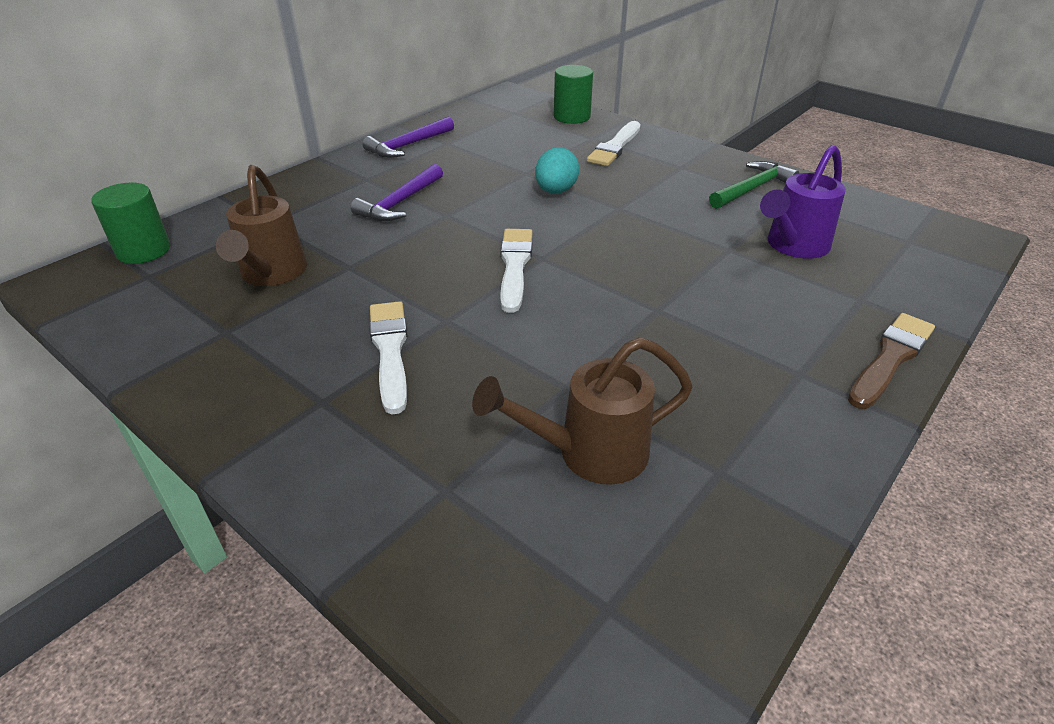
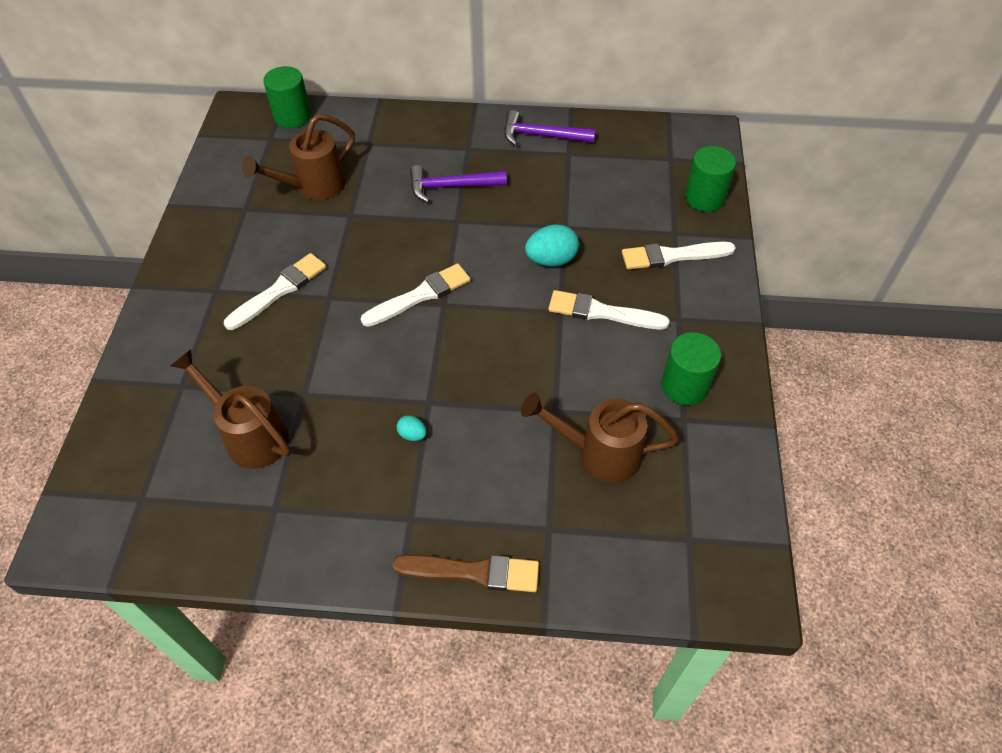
camera: 55 degrees right, 15 degrees up
(641, 192) = (602, 312): none -> white brush
(691, 334) = (412, 434): none -> turquoise egg
(752, 188) = (685, 386): green hammer -> green cylinder
(793, 246) = (599, 453): purple watering can -> brown watering can

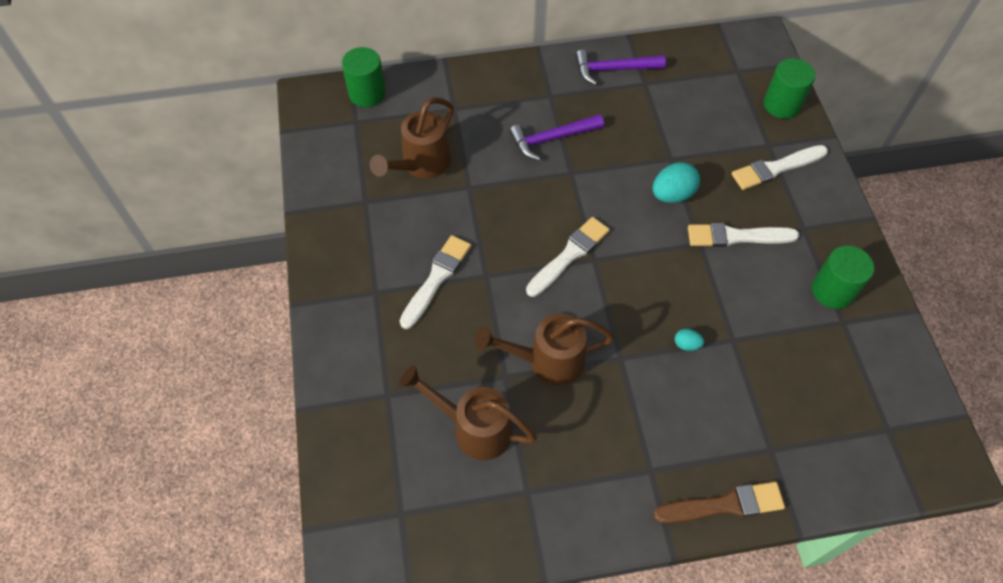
camera: 15 degrees left, 5 degrees up
(412, 434) = (619, 392): turquoise egg -> turquoise egg (686, 344)
(599, 453) = (786, 370): brown watering can -> brown watering can (547, 361)

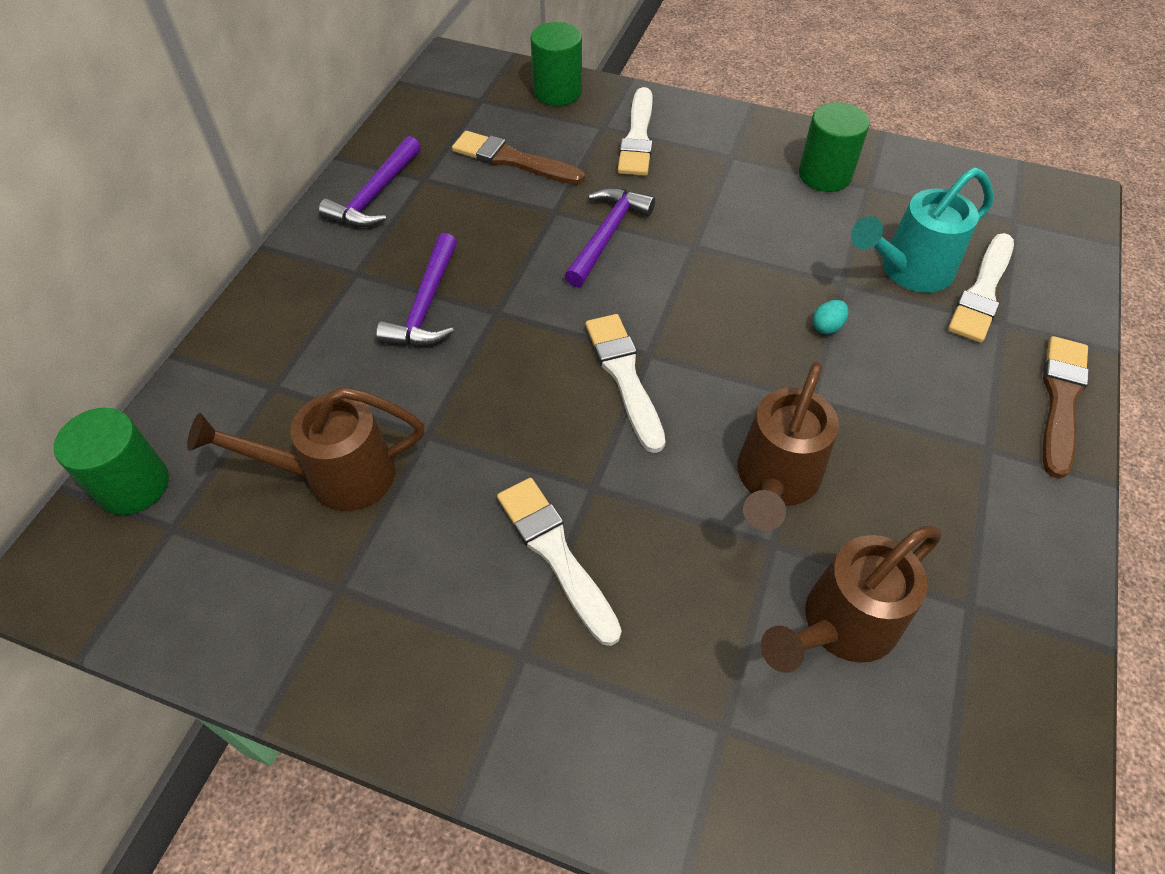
camera: 60 degrees left, 5 degrees down
(421, 165) = (336, 476): brown watering can -> brown watering can turned 105 degrees clockwise
(672, 195) = (607, 235): turquoise egg -> purple hammer
(697, 116) = (512, 160): none -> brown brush
(736, 236) = (705, 211): white brush -> white brush (982, 292)
(776, 375) = (908, 271): none -> turquoise watering can

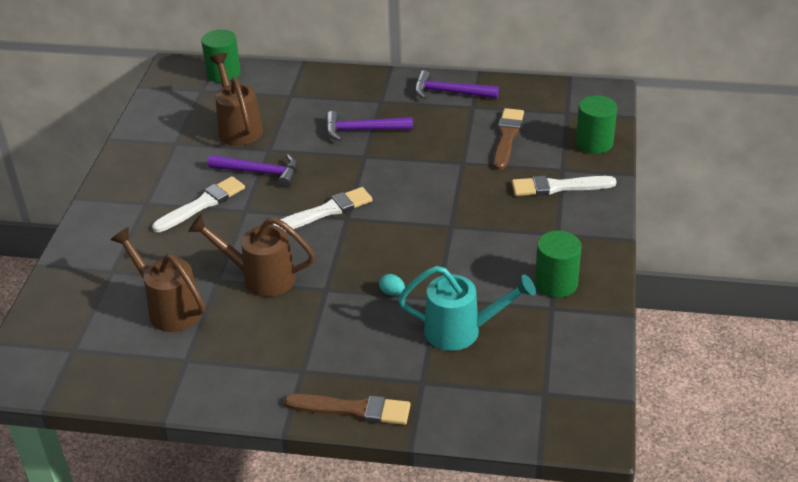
camera: 80 degrees right, 15 degrees down
(607, 235) = (447, 187): purple hammer -> purple hammer (260, 172)
(908, 271) = (461, 331): turquoise watering can -> turquoise watering can turned 135 degrees clockwise
(982, 292) = (451, 371): white brush -> none

